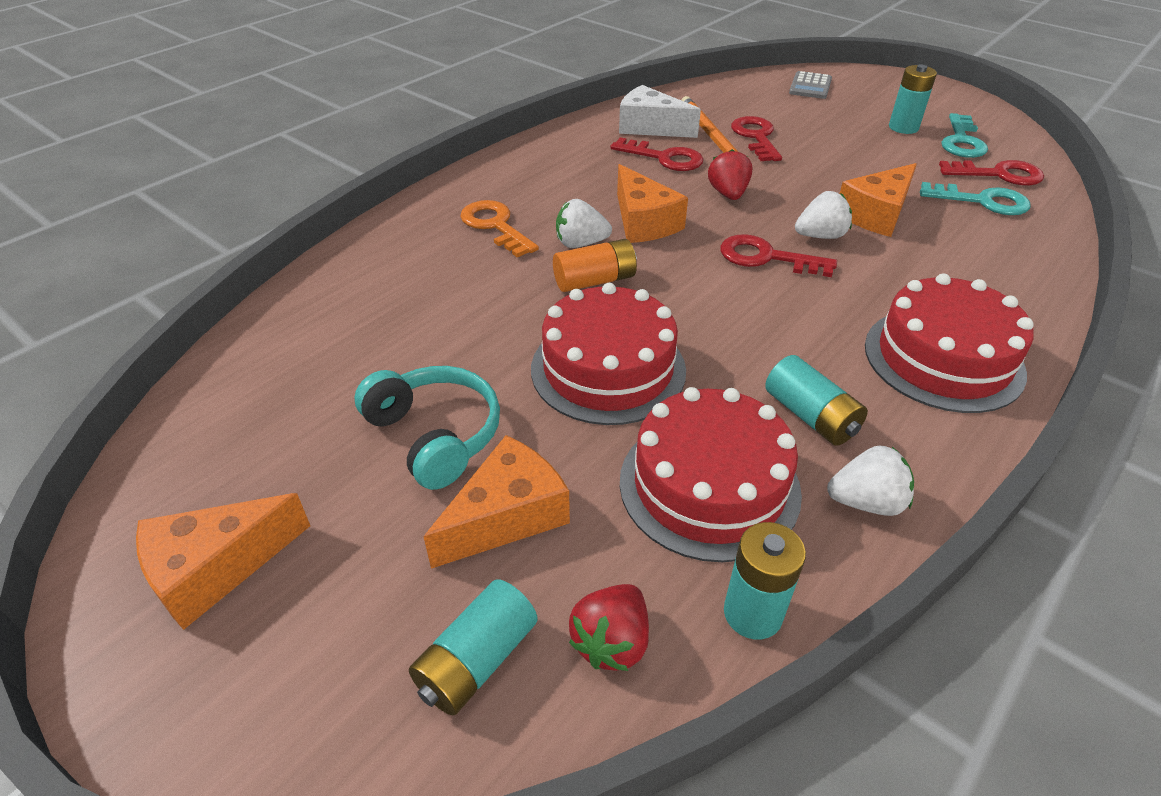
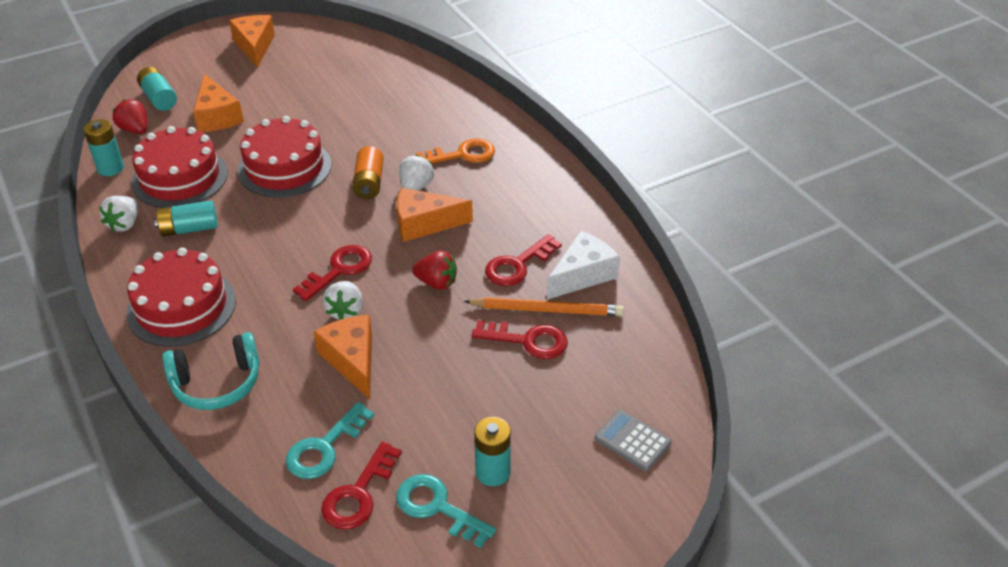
camera: 110 degrees right, 0 degrees up
(435, 435) = (282, 104): turquoise headphones -> turquoise headphones (217, 383)

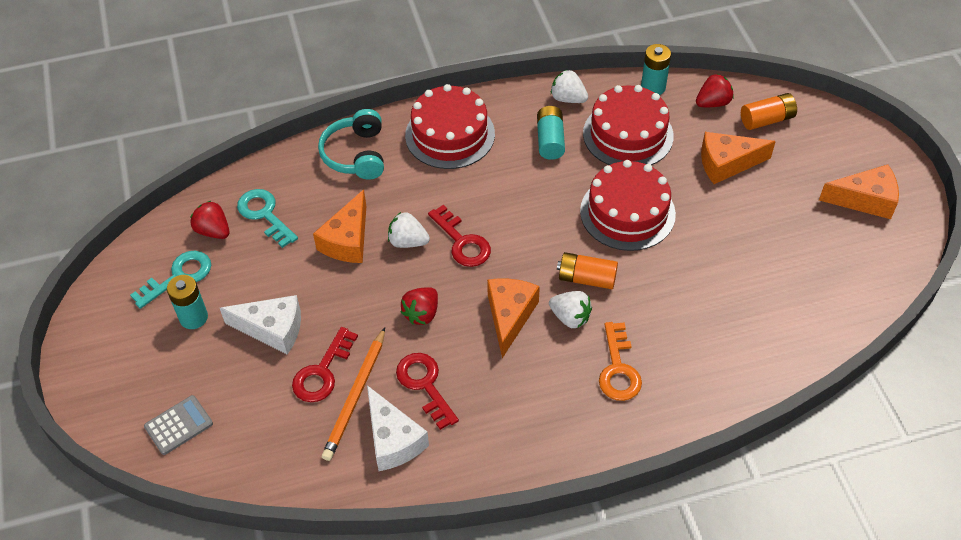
camera: 105 degrees right, 10 degrees up
(159, 98) = (767, 120): turquoise battery -> orange battery
(352, 360) = (348, 240): orange cheese -> orange cheese turned 120 degrees clockwise
(358, 493) = (213, 231): red key -> red strawberry
(488, 394) = (272, 329): none -> white cheese

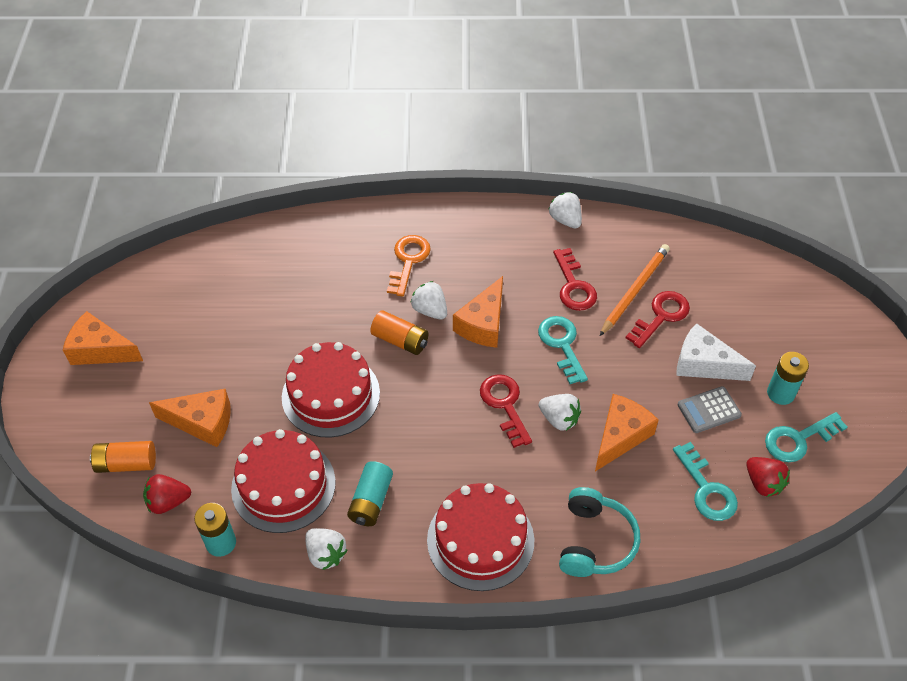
camera: 165 degrees left, 0 degrees up
(179, 425) = (789, 302): grey calculator -> grey calculator (709, 410)
(393, 439) = (609, 252): white cheese -> none
(422, 314) = (562, 345): red strawberry -> turquoise key
(455, 473) = (565, 220): none -> white strawberry

